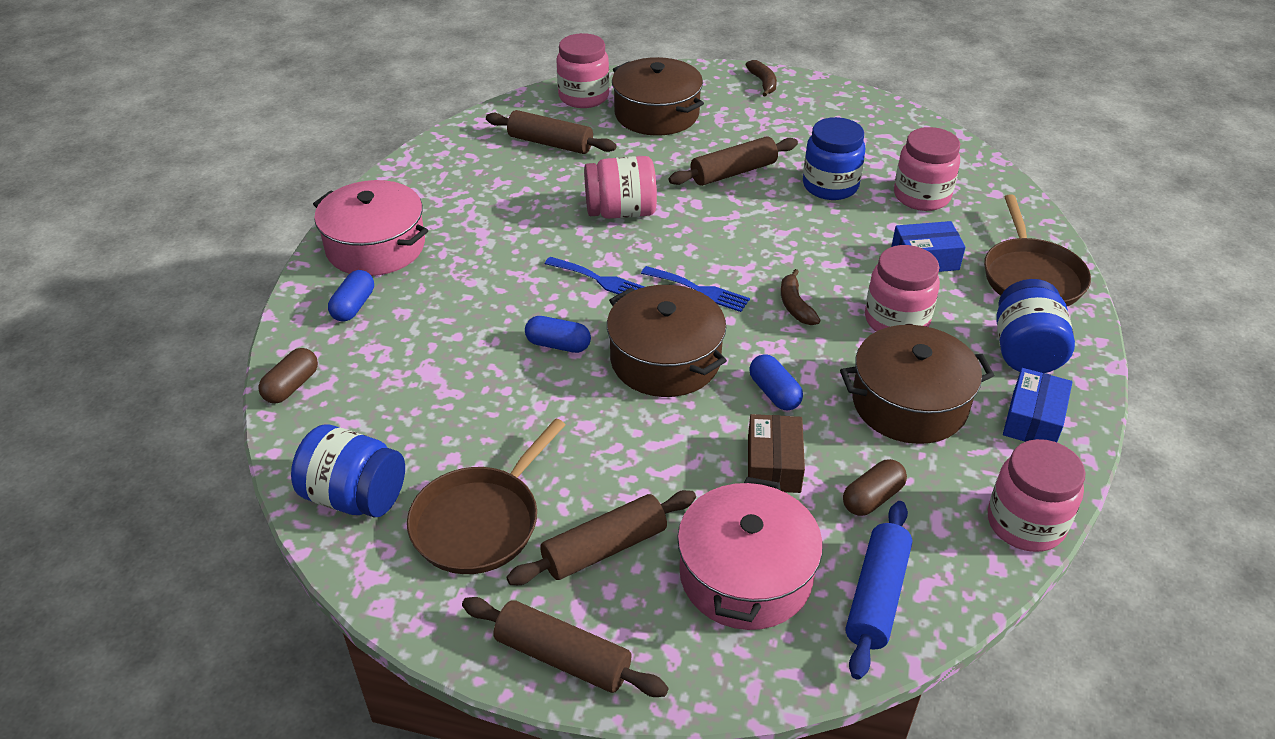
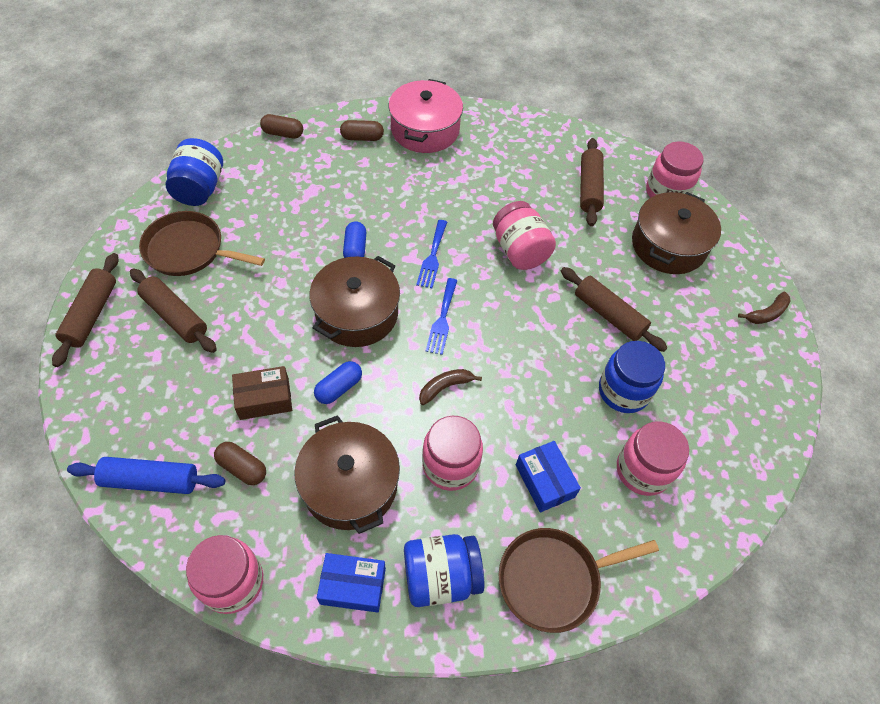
camera: 70 degrees right, 15 degrees up
(354, 306) = (362, 138): blue capsule -> brown capsule
(745, 575) = (161, 397): pink pot -> none

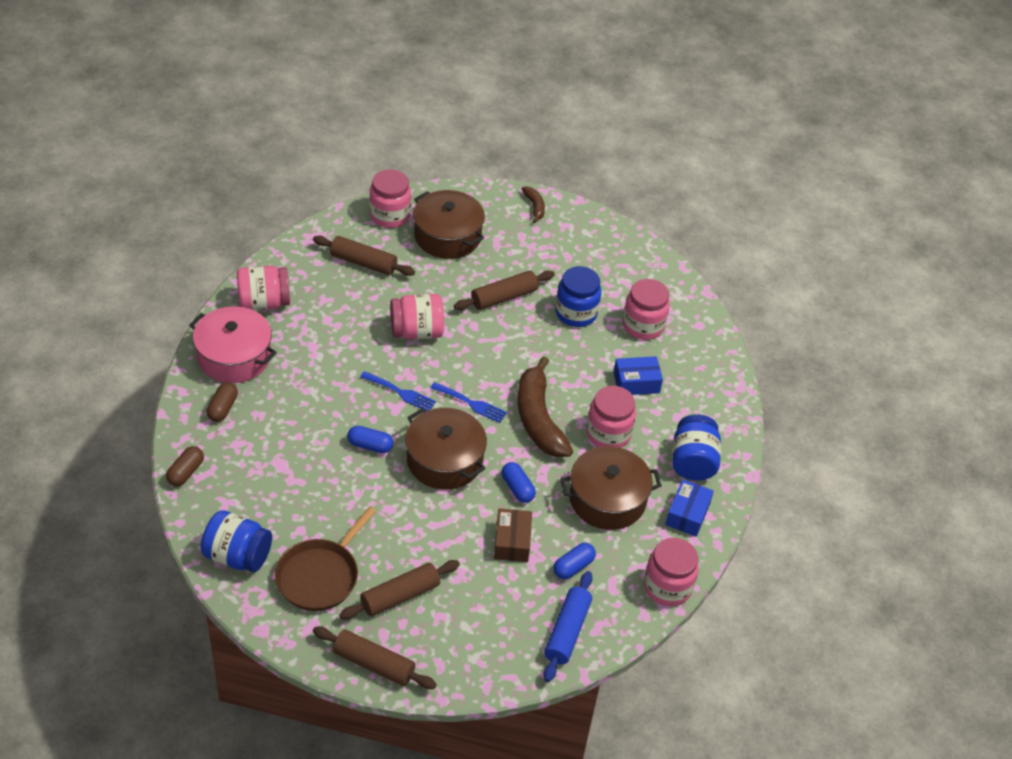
camera: 75 degrees left, 10 degrees down
(242, 468) = (573, 567): brown capsule -> blue capsule
(445, 387) = (539, 419): brown banana -> brown banana, size x2.18
(498, 132) = (264, 303): none -> pink jar
(553, 580) = (709, 401): brown pan -> none

